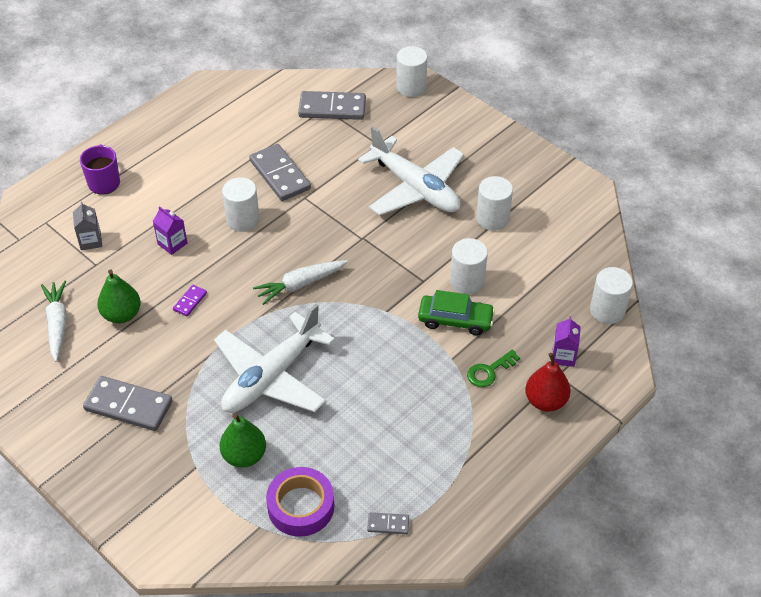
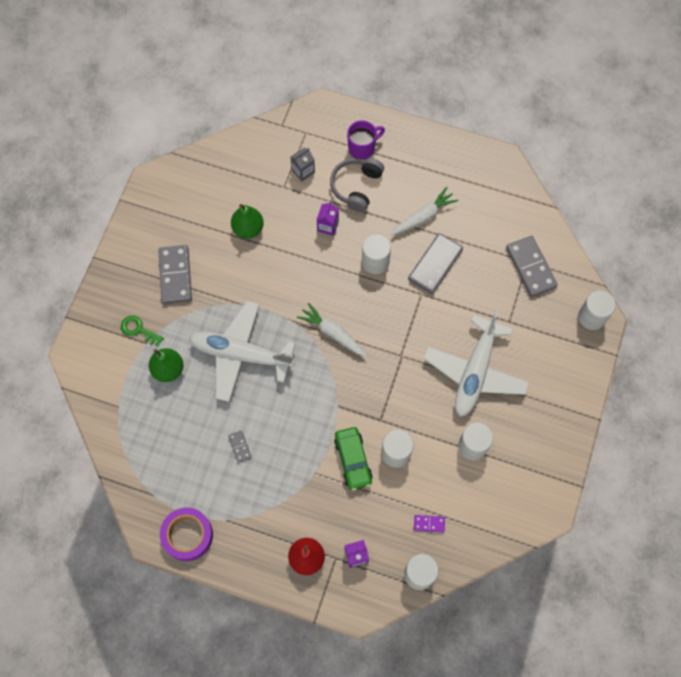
camera: 65 degrees right, 20 degrees up
(57, 324) = (221, 193): white carrot -> white carrot (423, 216)
(145, 204) = (356, 187): none -> grey headphones
(190, 301) = (280, 266): purple domino -> purple domino (429, 524)
(301, 506) = (144, 425): purple tape -> purple tape (187, 535)
(388, 524) = (154, 489): grey domino -> grey domino (240, 446)
(489, 371) = (315, 505): green key -> green key (138, 330)

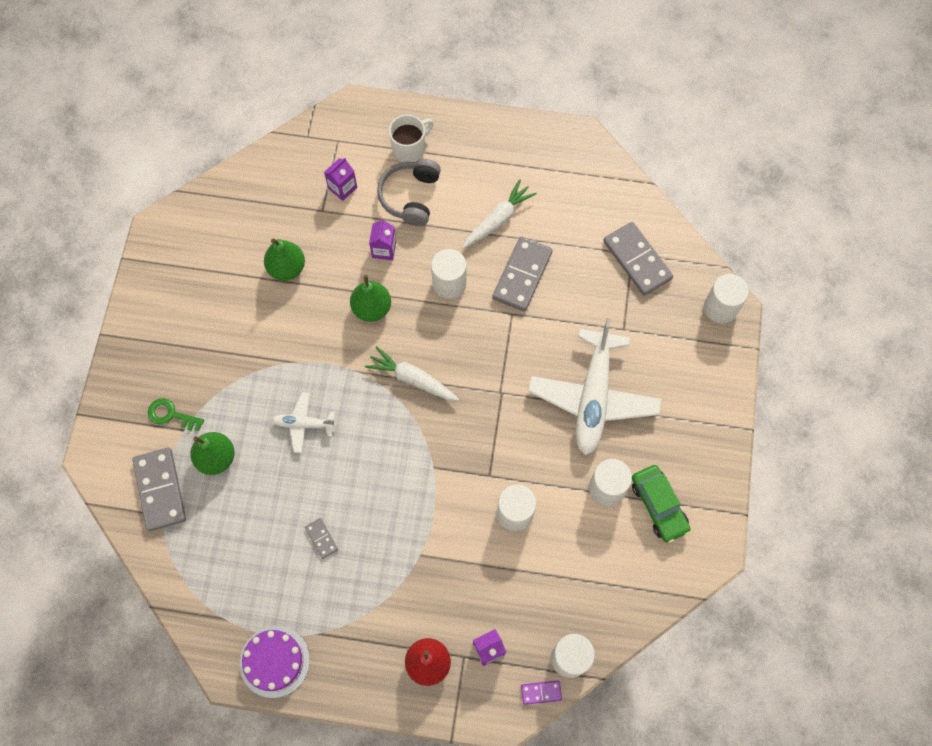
camera: 10 degrees left, 0 degrees up
(175, 275) = (206, 340): grey domino -> grey domino (160, 490)
(187, 535) = (274, 661): purple tape -> purple cake
(241, 354) = (304, 424): white plane -> white plane, size x0.48
(303, 171) = (342, 188): grey carton -> purple carton
(310, 271) = (372, 308): none -> green pear
(353, 460) = (464, 531): green car -> green car (658, 506)
(362, 148) = (410, 149): purple mug -> white mug
(429, 524) = (571, 593): purple domino -> purple domino (541, 692)

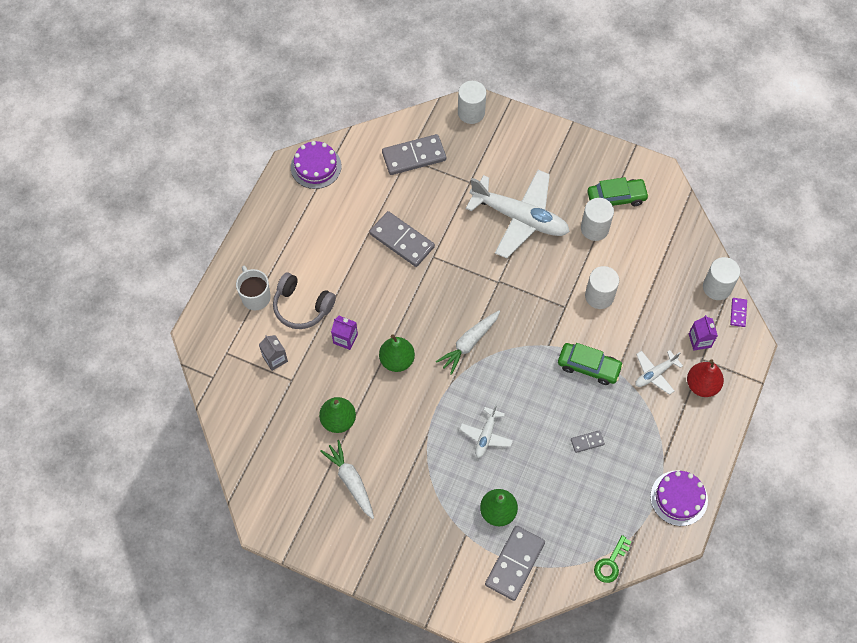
camera: 75 degrees left, 5 degrees down
(160, 490) = (515, 563): grey domino -> grey domino turned 60 degrees counterclockwise
(171, 415) = (449, 542): green key -> green key (610, 563)
(342, 188) = (275, 359): purple carton -> grey carton
(417, 520) = (588, 367): none -> green car
(428, 602) = (655, 374): none -> white plane
(449, 283) = (392, 296): white cylinder -> none
(498, 219) = (346, 245): white carrot -> white carrot (351, 481)
(588, 162) = (316, 166): none -> purple cake

